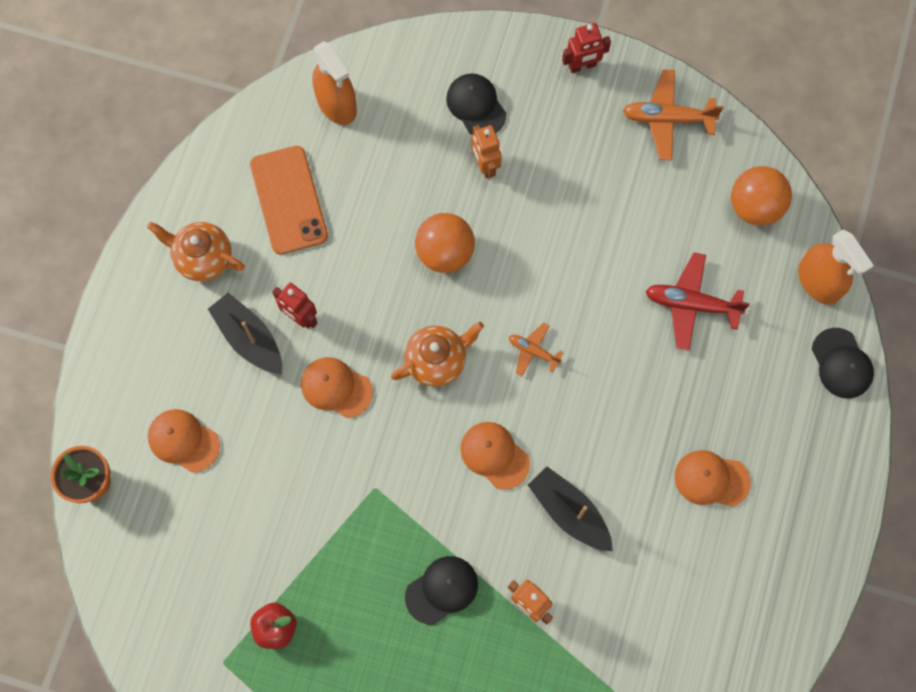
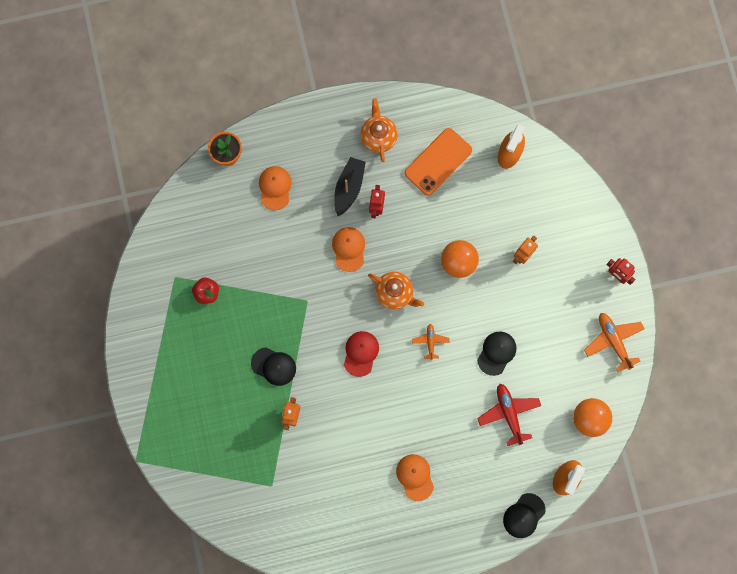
camera: 60 degrees right, 5 degrees up
(476, 106) = (555, 230): black cap -> black cap (496, 353)
(494, 455) = (361, 353): orange cap -> red cap
(569, 512) = (353, 410): black boat -> none

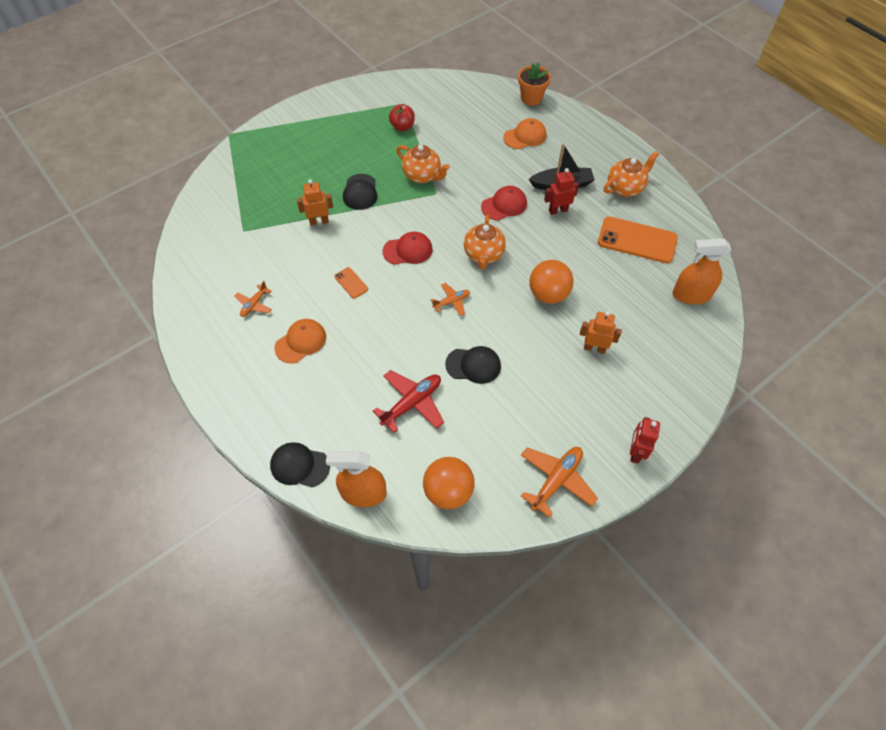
camera: 65 degrees right, 20 degrees down
(280, 303) = (422, 176): none -> orange teapot
(349, 249) = (504, 205): orange cap -> red cap
(360, 502) = (254, 304): none -> orange plane
(374, 414) = (351, 283): none -> orange phone

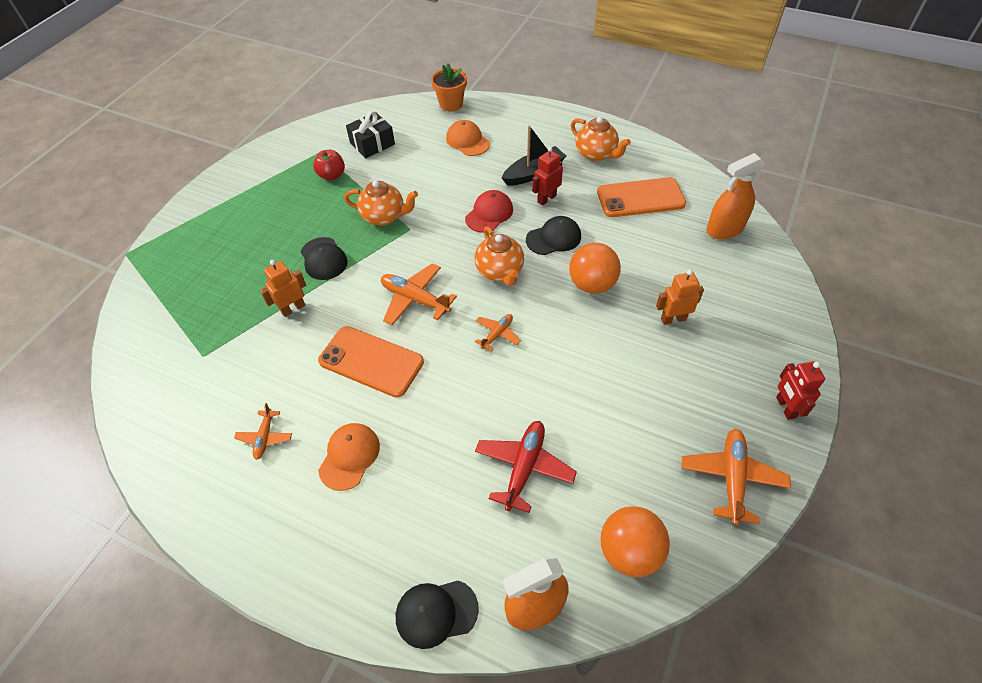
camera: 25 degrees left, 5 degrees down
(351, 283) = (371, 361): orange phone -> orange phone, size x2.15
(408, 250) = (415, 299): red cap -> orange plane
(448, 111) = (372, 144): none -> black gift
(473, 365) = (564, 392): black cap -> black cap (553, 238)
(525, 136) = (467, 141): orange cap -> orange cap turned 75 degrees counterclockwise
(625, 188) = (596, 154): orange teapot -> orange teapot turned 105 degrees clockwise

